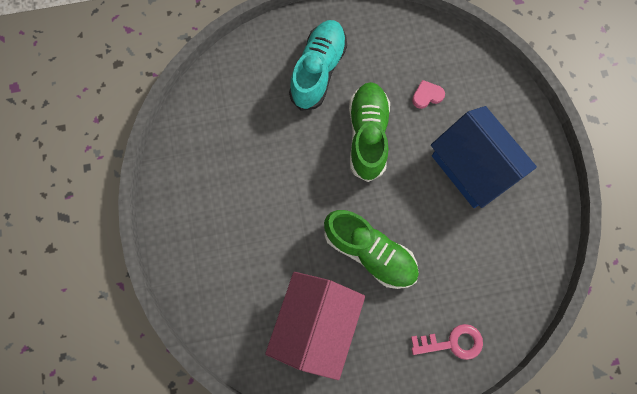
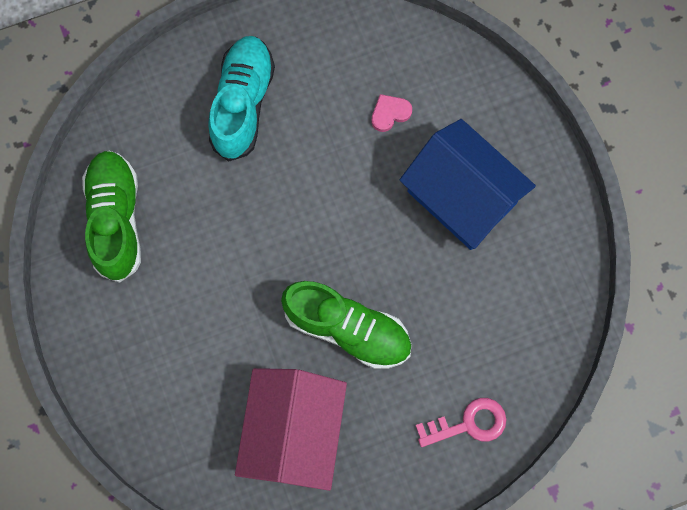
camera: 10 degrees left, 0 degrees up
(367, 135) = (321, 179): green shoe -> green shoe (116, 220)

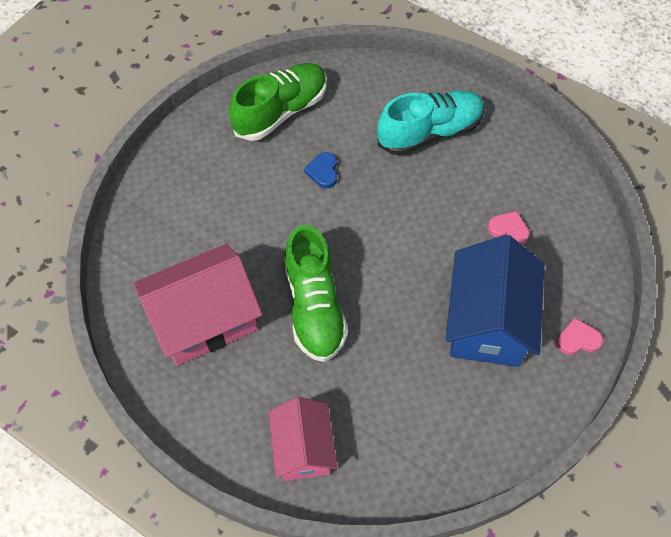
camera: 55 degrees right, 15 degrees down
(214, 227) = (323, 172): none -> blue heart
(468, 423) = (303, 449): pink key -> pink house
(525, 139) = (578, 339): none -> pink heart

